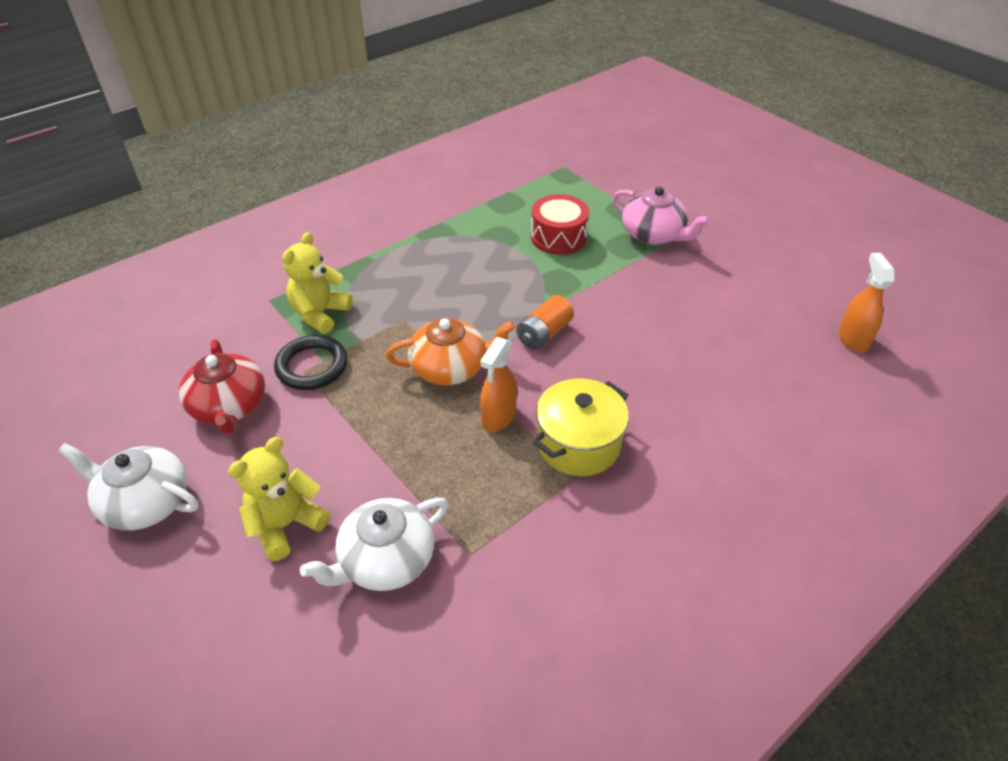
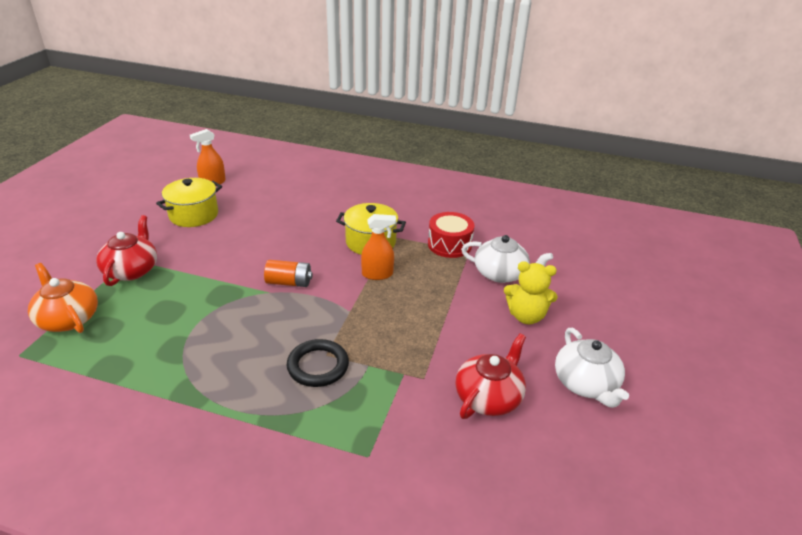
camera: 125 degrees left, 10 degrees down
(312, 366) = (414, 376): black ring -> black ring (318, 366)
(320, 314) = (358, 407): yellow teddy bear -> none
(450, 368) = (355, 309): orange teapot -> orange teapot (68, 319)
(558, 237) = (159, 315): red drum -> red drum (449, 244)
(653, 234) = (131, 270): pink teapot -> red teapot
(757, 300) = (194, 215): none -> yellow pot

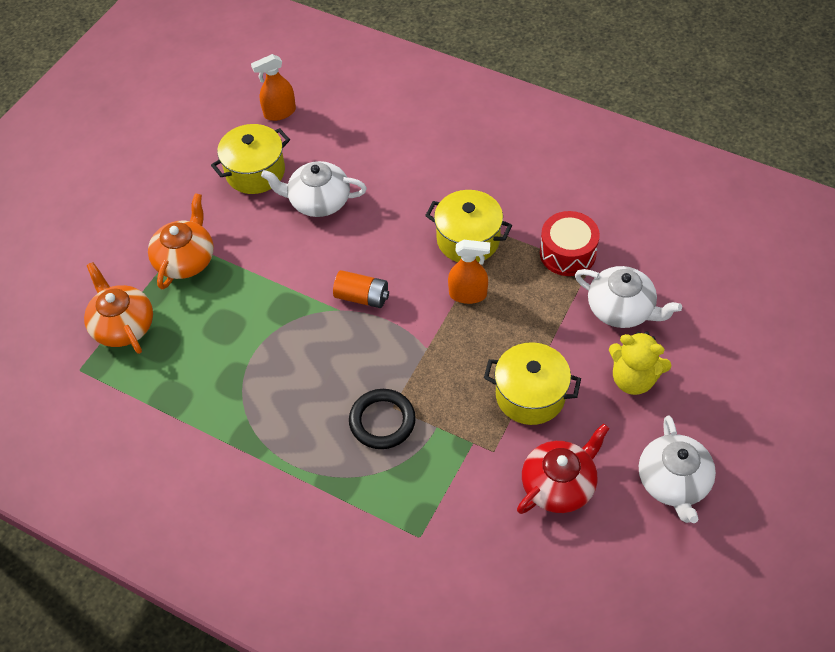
camera: 15 degrees right, 20 degrees up
(131, 270) = (185, 259): red teapot -> orange teapot
(247, 228) = (318, 201): none -> white teapot
(445, 335) = (530, 395): none -> yellow pot

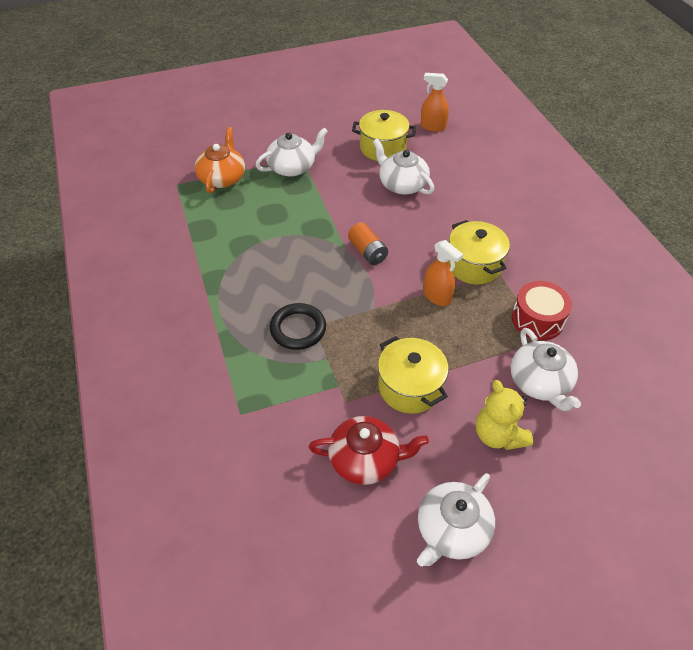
camera: 40 degrees right, 5 degrees down
(185, 259) = (292, 167): orange teapot -> white teapot

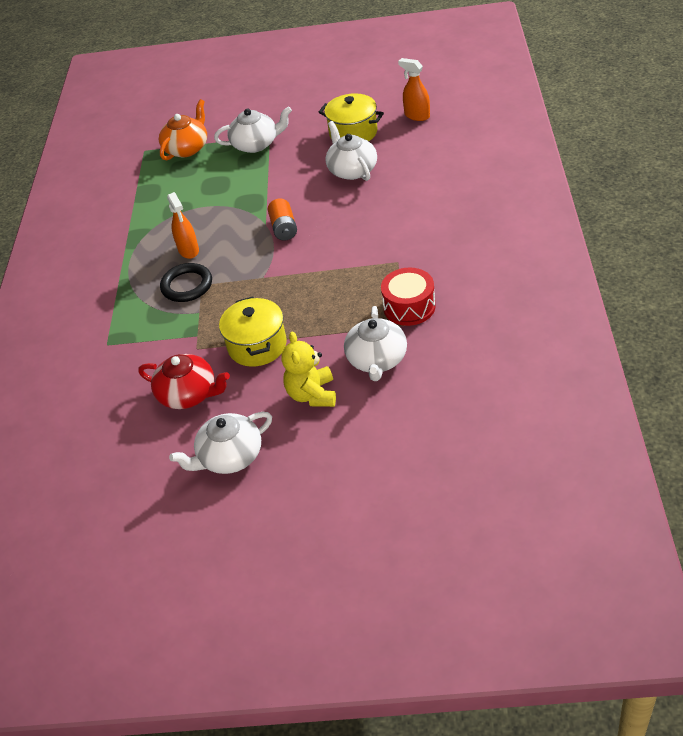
camera: 25 degrees right, 5 degrees down
(437, 296) = (326, 275): orange spray bottle -> orange spray bottle (188, 250)
(474, 265) = (378, 252): yellow pot -> none

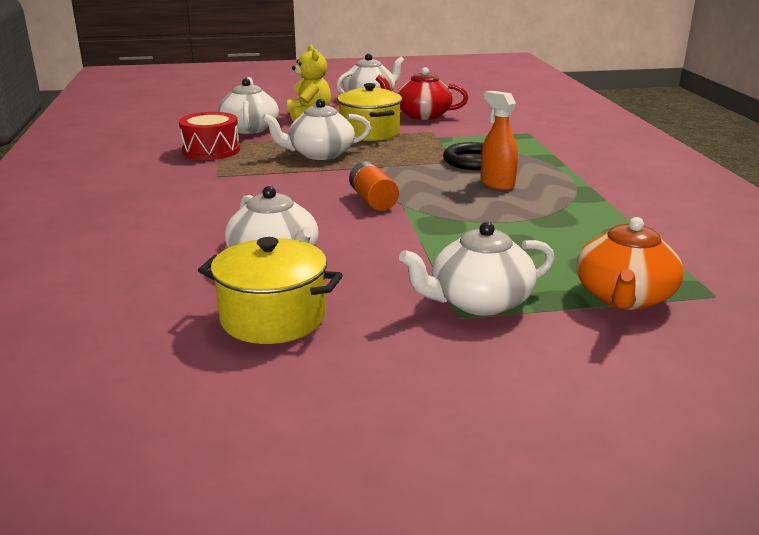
camera: 165 degrees right, 20 degrees down
(311, 299) = (320, 154): none -> white teapot
(417, 115) = (123, 350): orange spray bottle -> none

